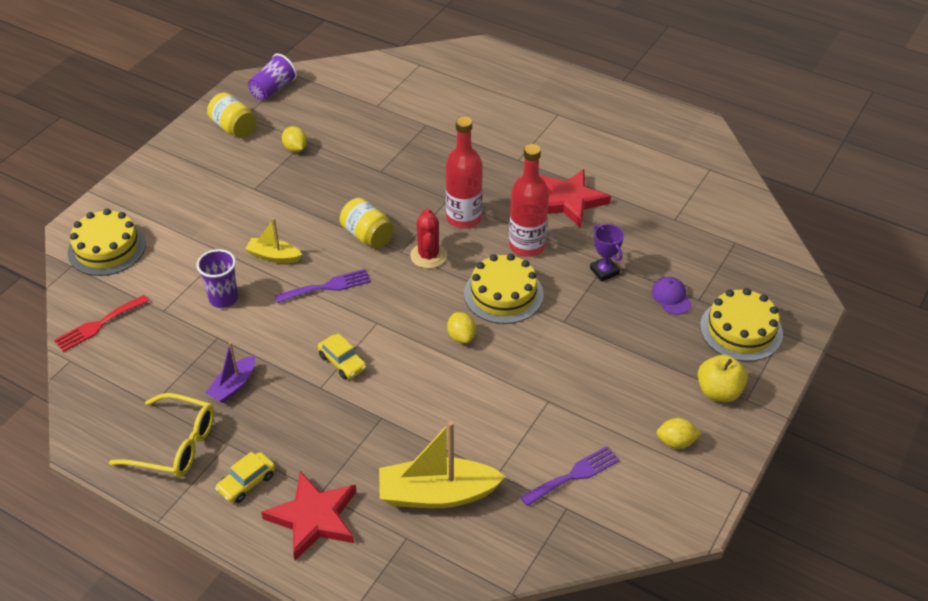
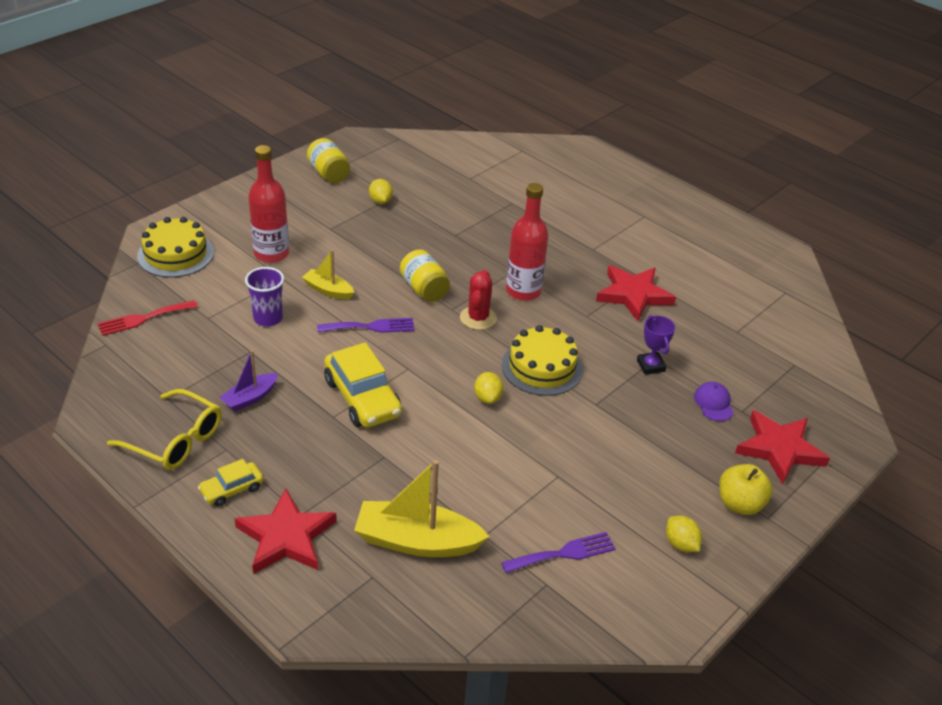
camera: 10 degrees right, 5 degrees down
(273, 89) = (376, 148): purple cup -> none
(342, 362) = (362, 398): yellow car -> yellow car, size x1.84
(527, 246) = (579, 327): red bottle -> red bottle (271, 254)
(676, 442) = (681, 544): yellow lemon -> yellow lemon turned 45 degrees clockwise
(741, 330) = (779, 449): yellow cake -> red star

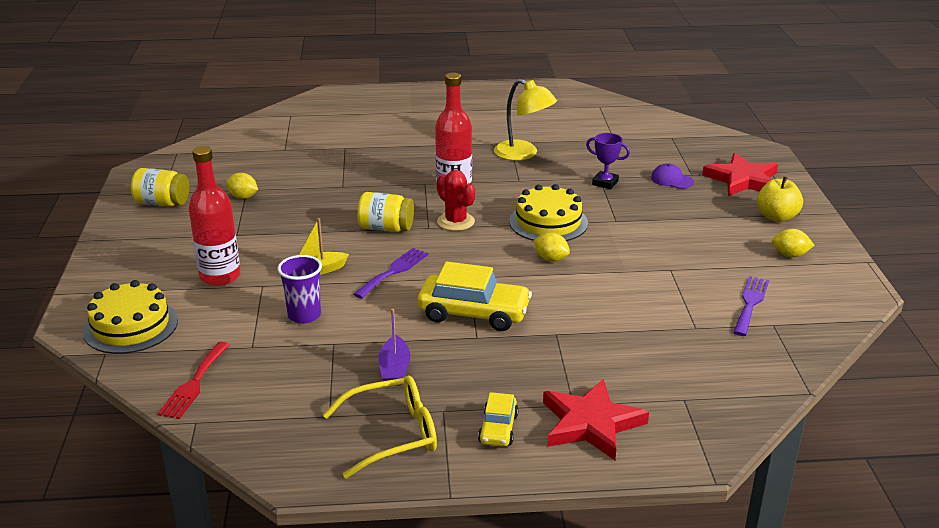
camera: 45 degrees left, 10 degrees down
(417, 541) = (668, 360): yellow boat -> none
(633, 295) = (523, 154): red star -> yellow lamp

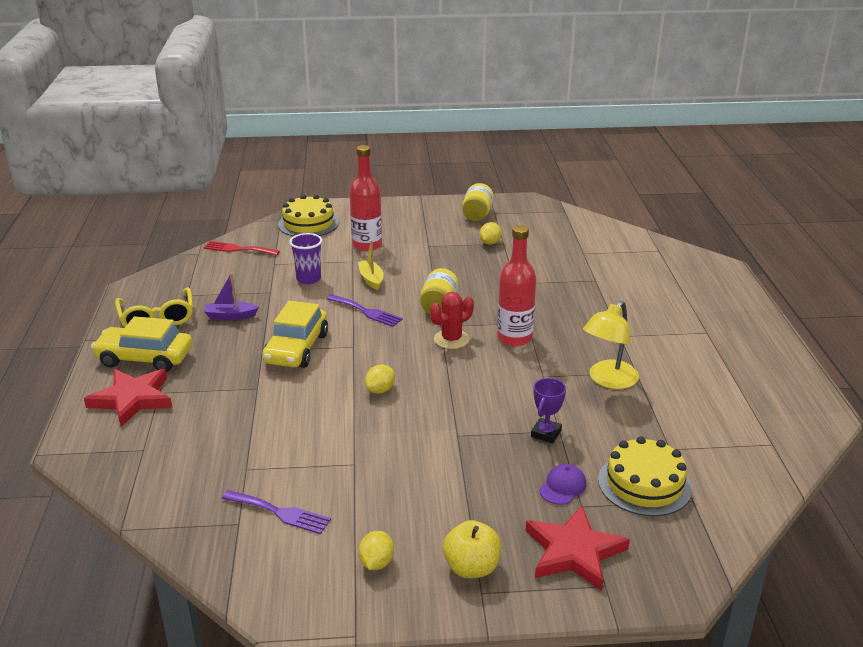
camera: 90 degrees right, 0 degrees up
(498, 429) = (145, 358): yellow car -> yellow car, size x1.84
(548, 222) = (452, 391): yellow cake -> yellow cake (644, 484)

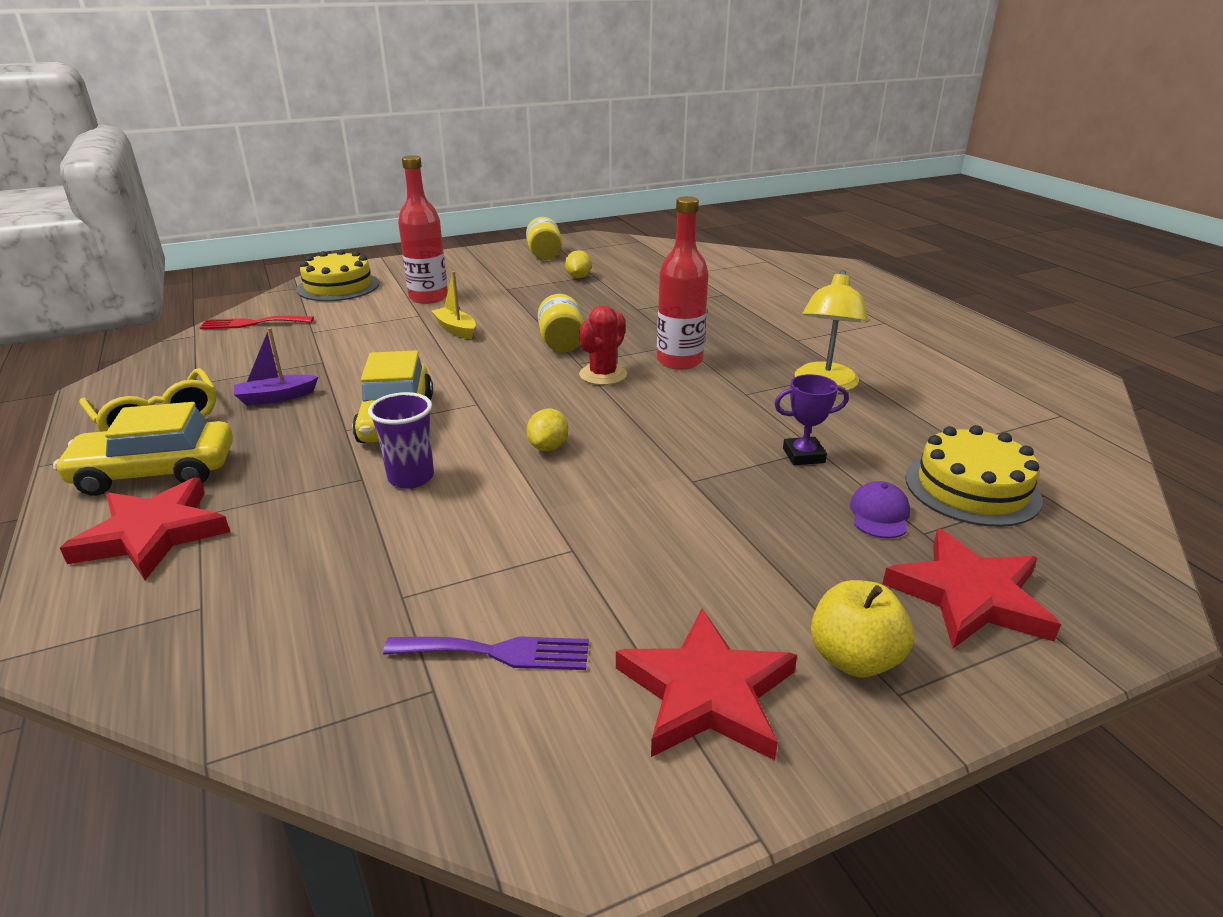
camera: 20 degrees left, 0 degrees up
(308, 279) = (370, 340): purple cup -> purple cup (411, 477)
(366, 311) = (470, 363): purple fork -> none
(376, 563) = (707, 692): yellow lemon -> red star
(546, 433) = (803, 455): purple trophy -> purple trophy turned 75 degrees clockwise

